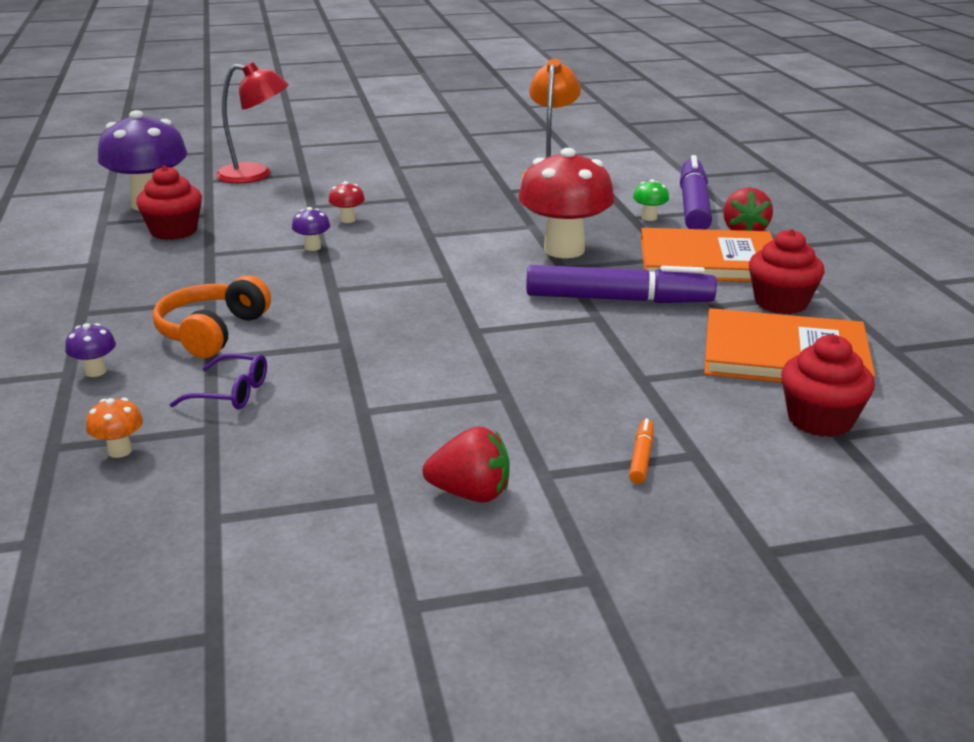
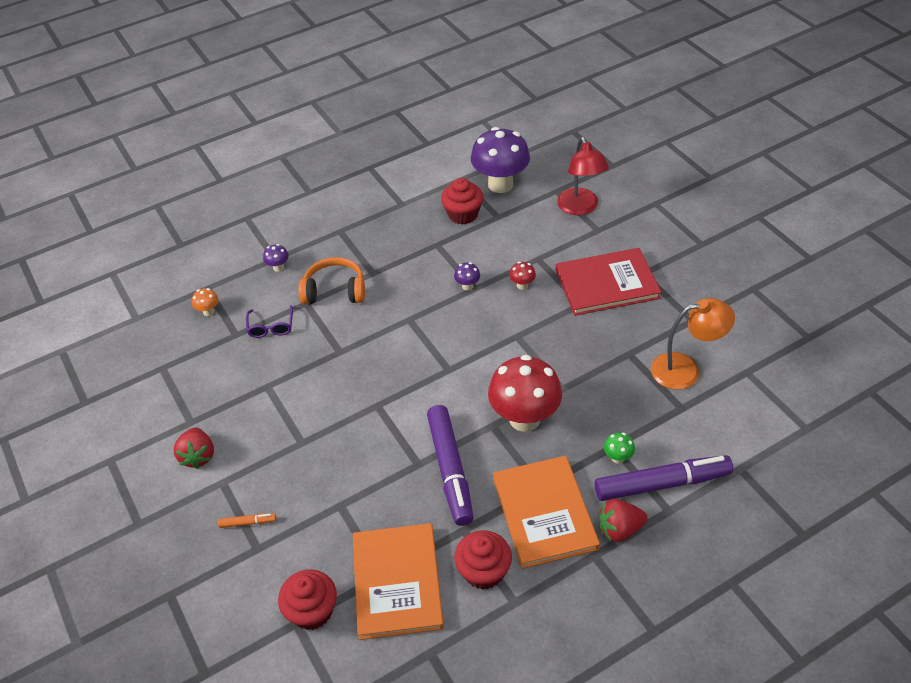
camera: 75 degrees right, 20 degrees up
(394, 183) = (606, 284): none -> red book

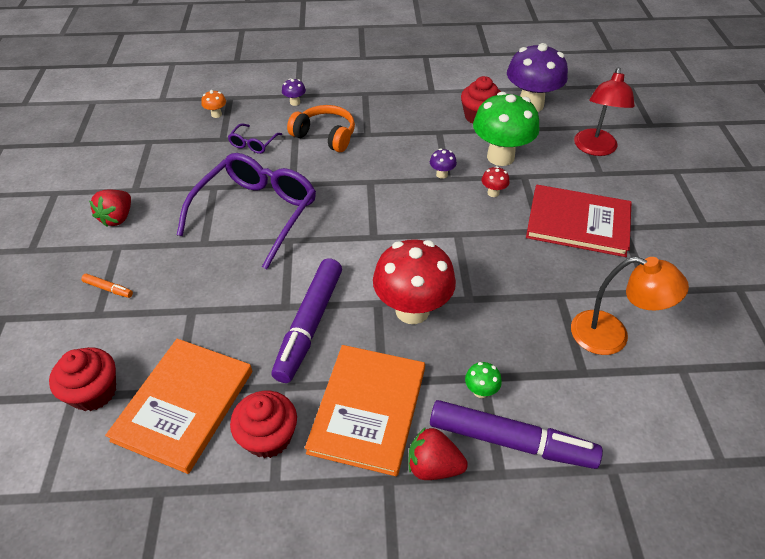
camera: 25 degrees right, 0 degrees up
(328, 393) = (256, 213): none -> purple glasses
(507, 248) = (500, 157): none -> green mushroom

